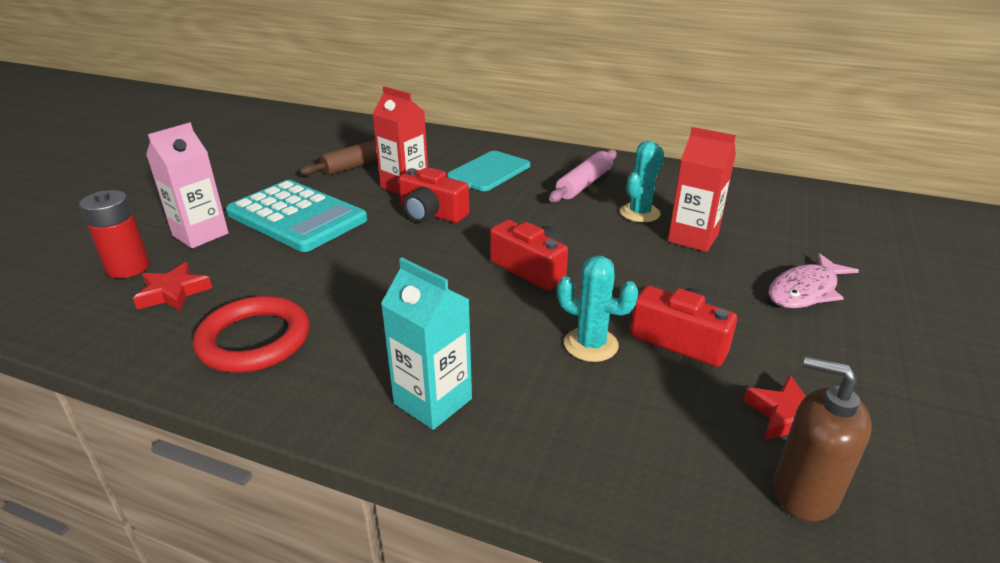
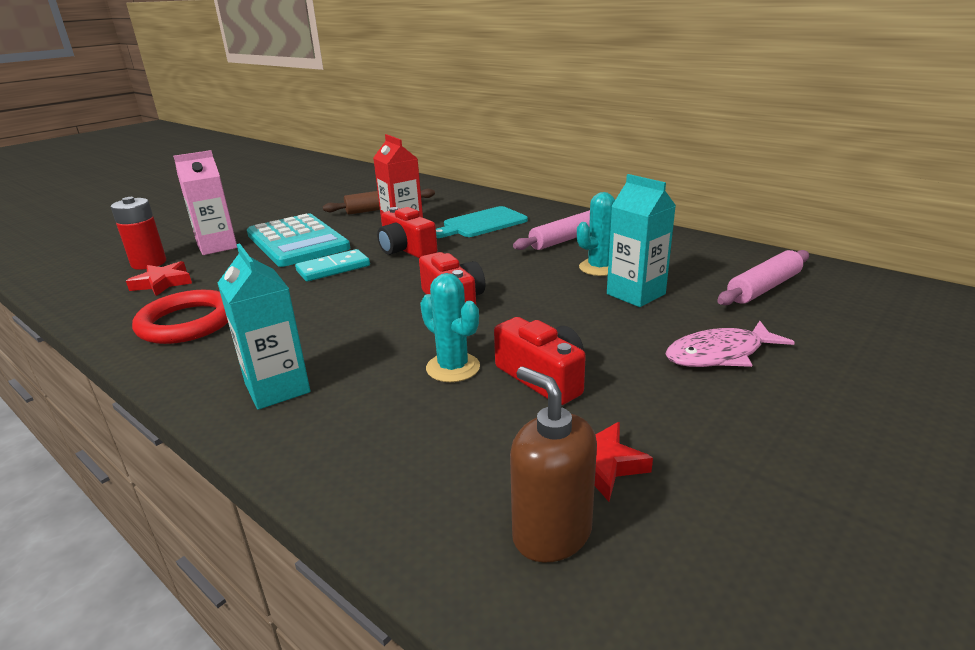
camera: 20 degrees right, 5 degrees down
(369, 247) = (333, 268): none -> turquoise domino
(693, 238) = (635, 294): red carton -> turquoise carton
(791, 217) = (763, 288): none -> pink rolling pin

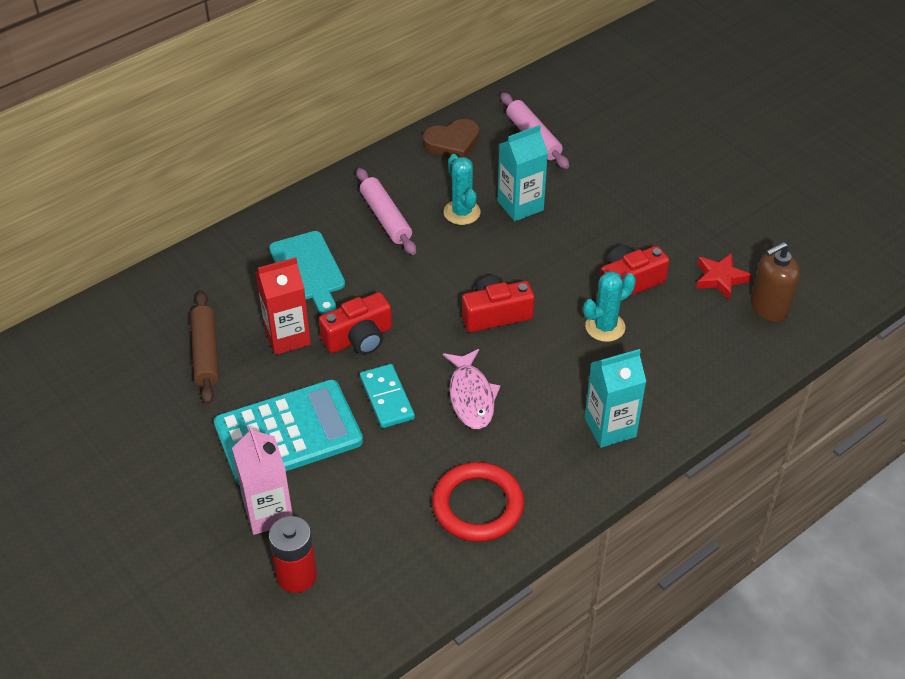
camera: 80 degrees left, 20 degrees up
(162, 283) = (368, 547): red star -> none
(704, 251) = (452, 142): none -> brown heart
(720, 354) = (621, 193): pink fish -> pink fish (471, 396)

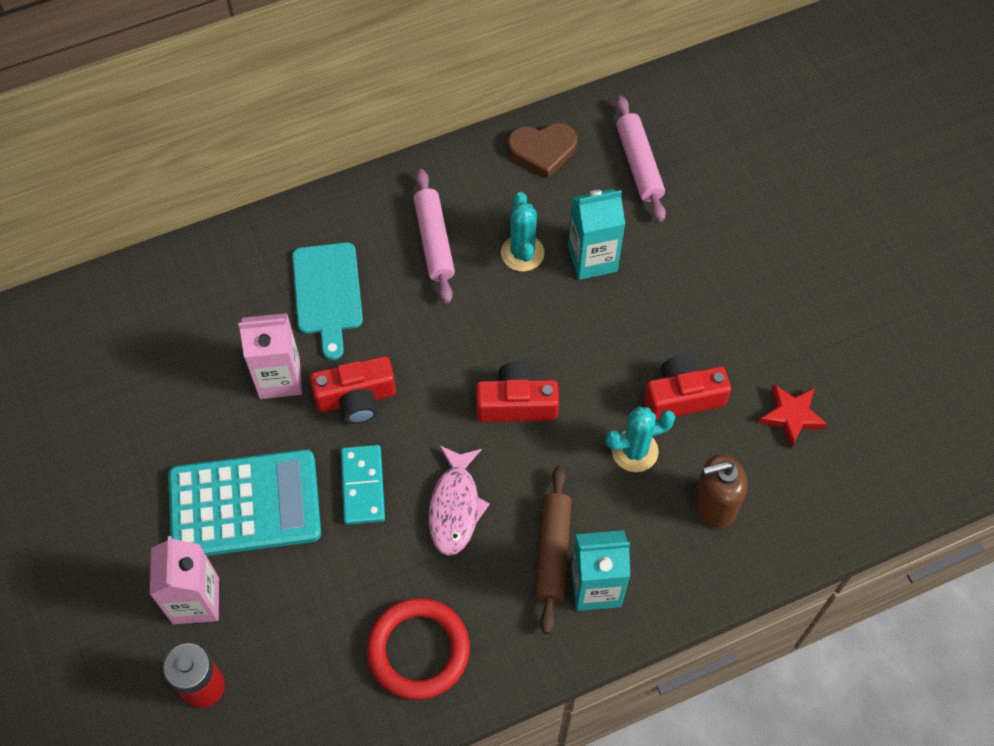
camera: 15 degrees right, 15 degrees up
(206, 353) = (187, 378): brown rolling pin -> brown rolling pin (553, 552)
(287, 337) = (279, 378): red carton -> pink carton
(769, 308) = (834, 470): brown soap dispenser -> brown soap dispenser (714, 505)

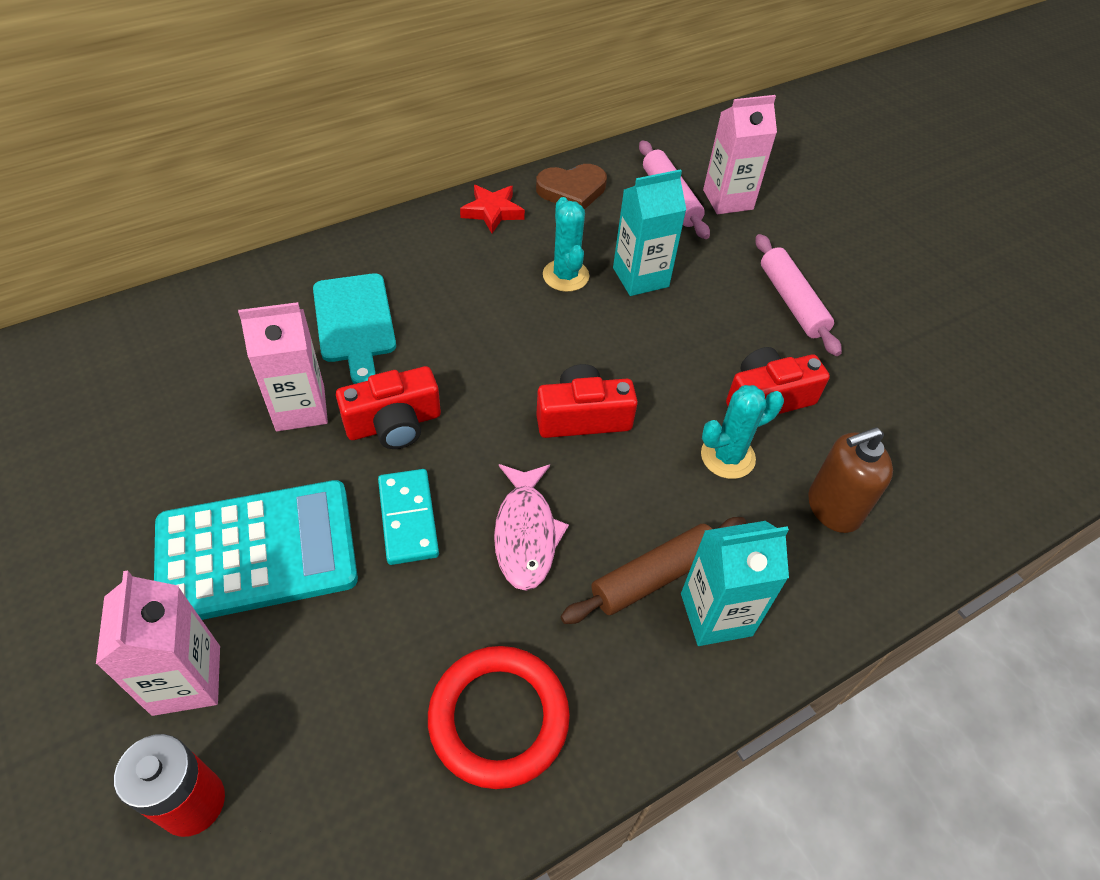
camera: 10 degrees left, 10 degrees down
(434, 241) = (469, 269): pink rolling pin -> pink rolling pin (792, 302)
(553, 552) = (654, 576): brown rolling pin -> brown rolling pin turned 60 degrees clockwise
(696, 169) = (728, 199): none -> pink carton
(791, 416) = (890, 410): red star -> red star (492, 212)

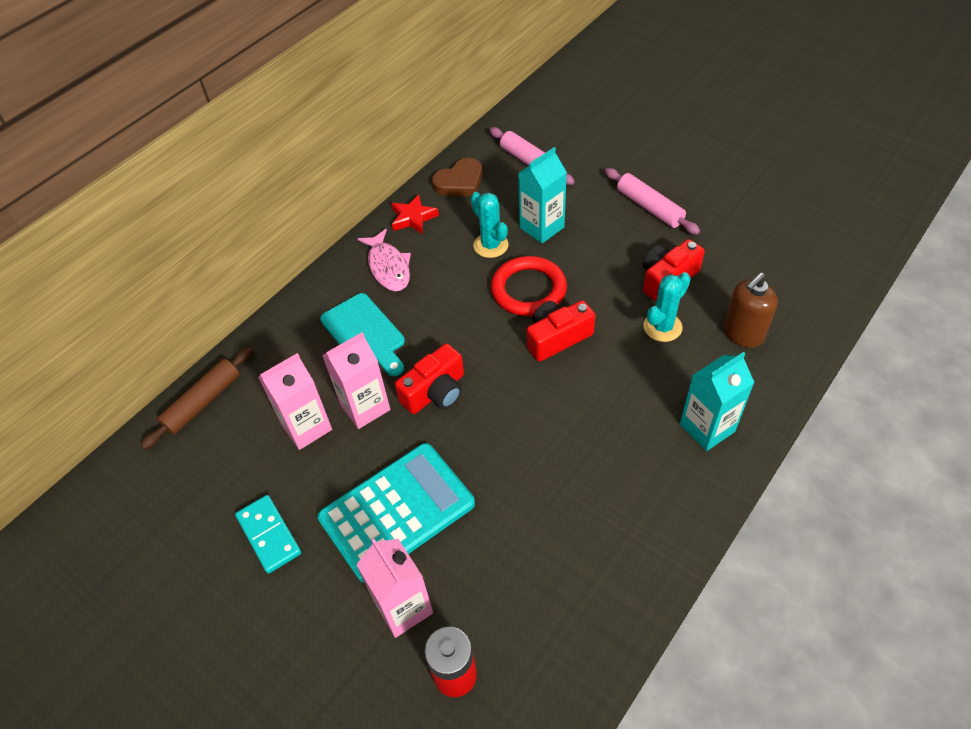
camera: 15 degrees left, 0 degrees up
(408, 518) = (483, 449): turquoise domino -> turquoise domino (269, 535)
(498, 718) = (612, 544): red ring -> red ring (528, 290)
(526, 533) = (564, 427): pink fish -> pink fish (388, 267)
(654, 576) = (658, 420): brown rolling pin -> brown rolling pin (203, 402)
(728, 199) = (570, 150): pink carton -> pink carton (306, 427)

